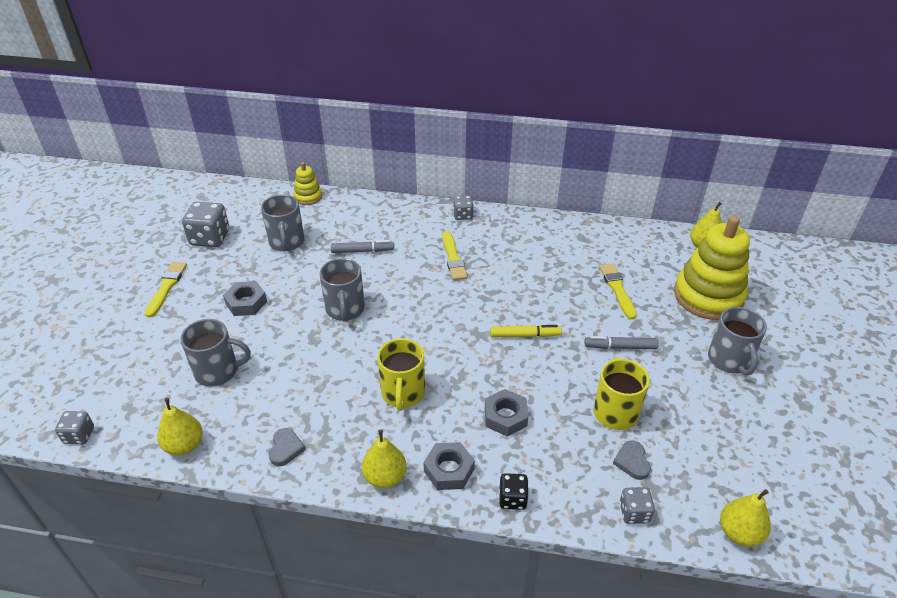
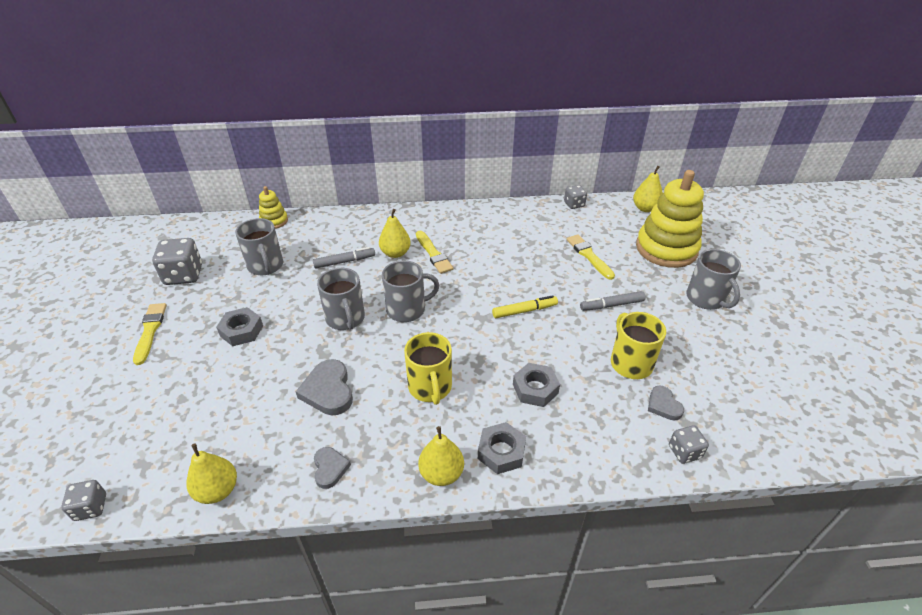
camera: 15 degrees left, 0 degrees up
(218, 371) = (232, 405): grey mug -> grey mug (407, 309)
(307, 376) = (328, 390): none -> grey heart
(463, 215) = (428, 215): grey dice -> grey dice (574, 204)
(512, 499) = (571, 465): black dice -> none
(739, 533) = (779, 448): yellow pear -> yellow pear (395, 253)

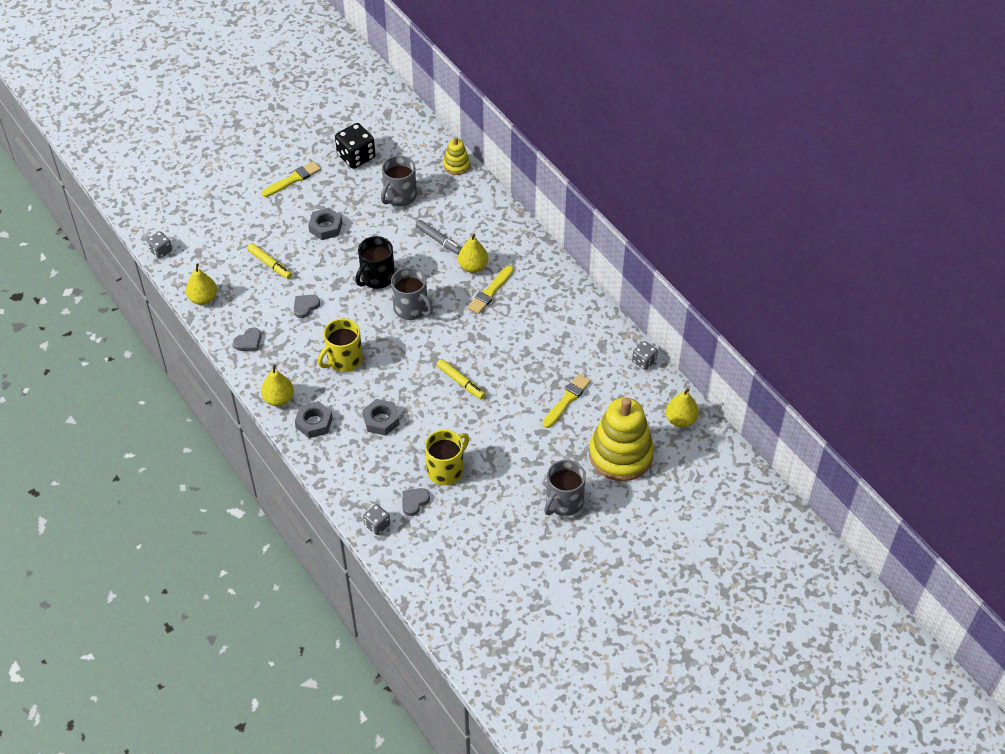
camera: 60 degrees right, 10 degrees up
(184, 275) = (356, 156): grey dice -> black dice
(238, 398) = (270, 264): none -> yellow marker
(328, 390) = (305, 306): grey heart -> grey heart, size x0.60
(345, 318) = (377, 277): grey mug -> black mug
(612, 305) = (508, 437): grey marker -> none

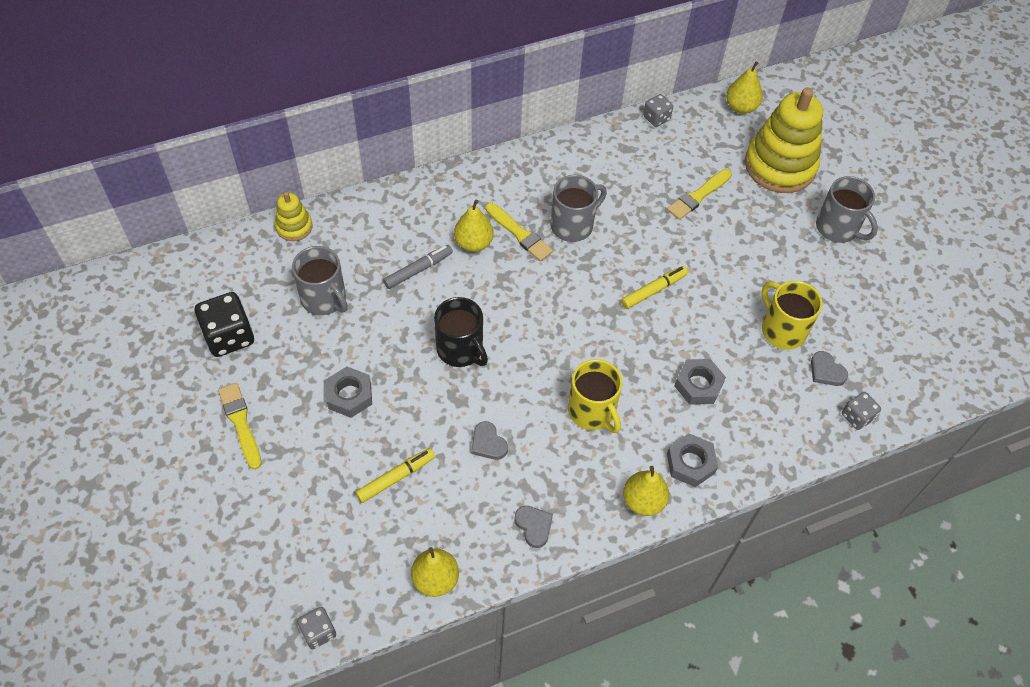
camera: 80 degrees left, 5 degrees up
(411, 308) = (524, 320): grey mug -> grey mug (573, 225)
(566, 400) = (698, 196): yellow brush -> yellow brush turned 90 degrees counterclockwise

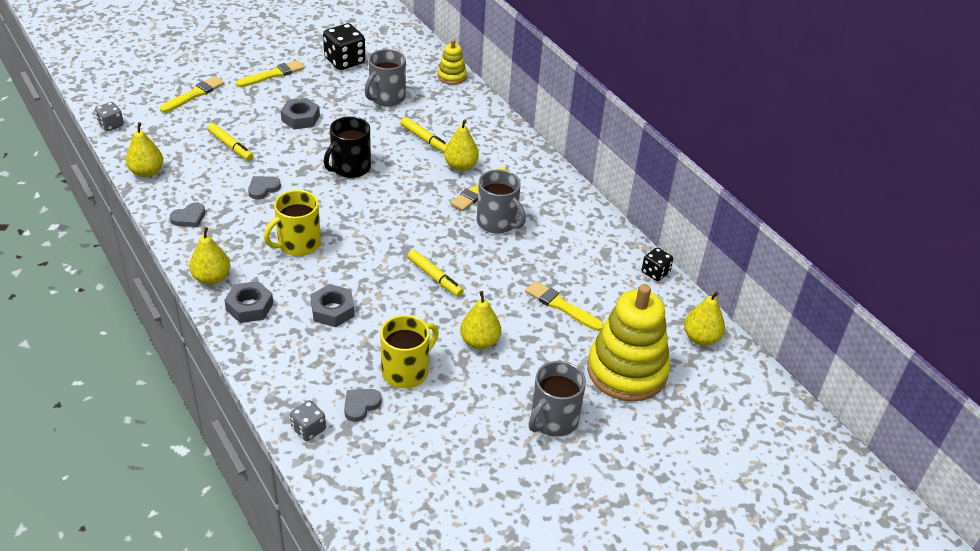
camera: 80 degrees right, 15 degrees down
(267, 523) = (194, 95): none -> yellow brush
(418, 270) = (425, 139): grey marker -> yellow marker
(656, 118) = (655, 272): grey dice -> black dice
(744, 266) = (479, 342): none -> yellow pear

